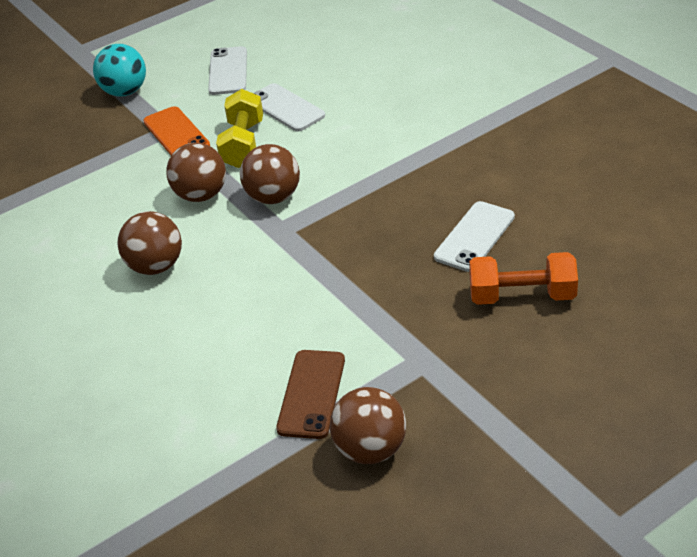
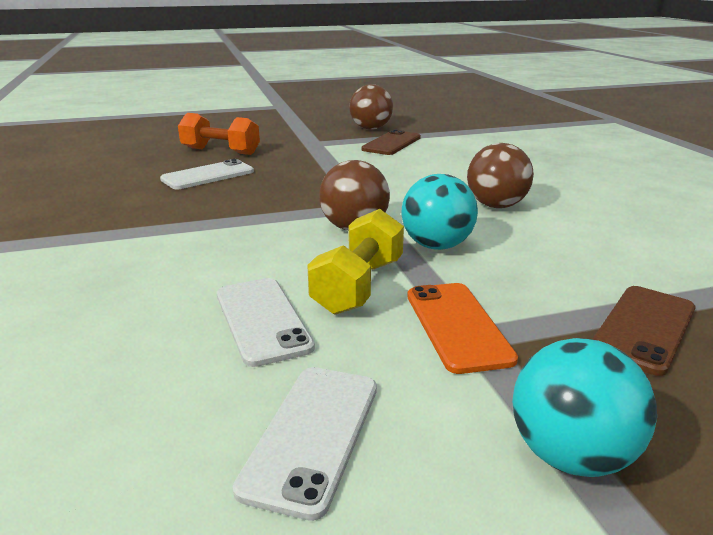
camera: 165 degrees left, 15 degrees down
(71, 160) = (644, 328): none -> brown phone
(201, 195) = (436, 246): brown ball -> turquoise ball

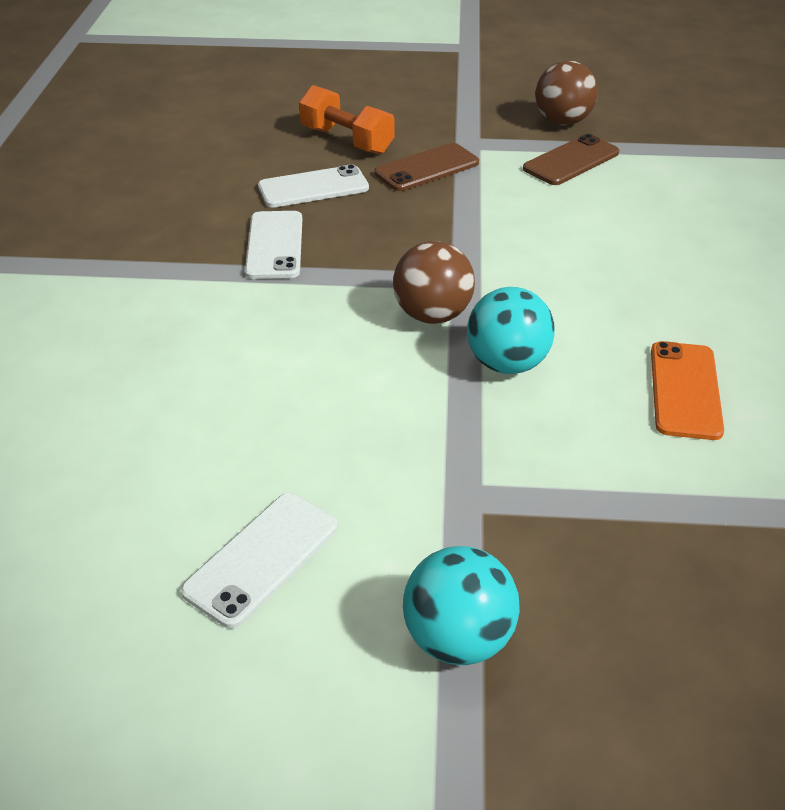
camera: 20 degrees right, 15 degrees up
(262, 320) = (277, 424): white phone -> white phone (274, 245)
(358, 286) = (389, 403): yellow dumbbell -> none
(457, 326) = (455, 479): orange phone -> orange phone (685, 390)
(496, 206) = (624, 312): brown ball -> none
(644, 328) = (643, 532): brown phone -> brown phone (427, 168)

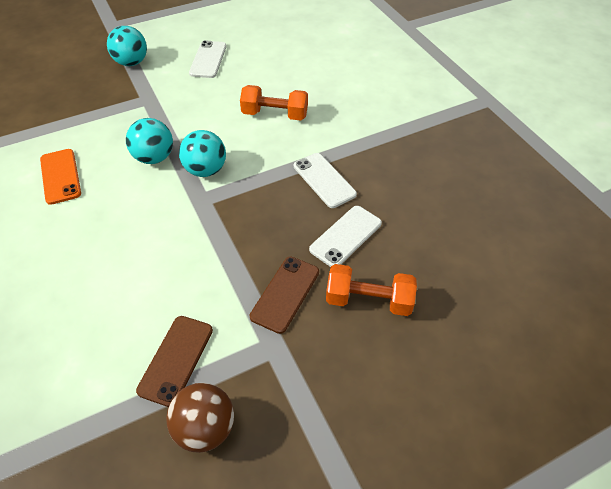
camera: 150 degrees right, 10 degrees up
(246, 362) = (275, 114): none -> orange dumbbell
(432, 315) = (206, 170): brown ball -> turquoise ball

